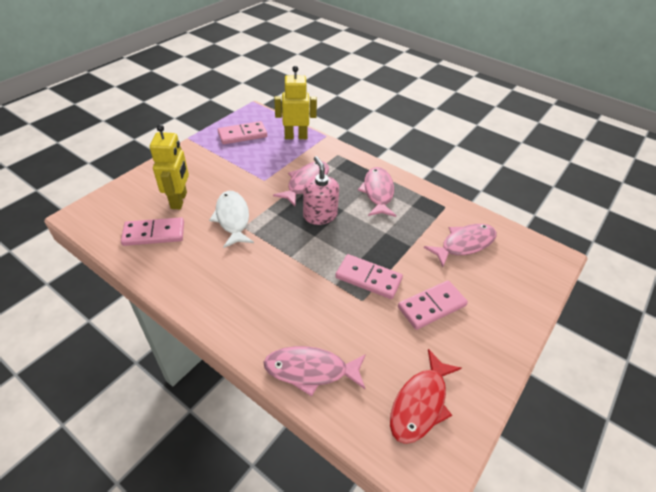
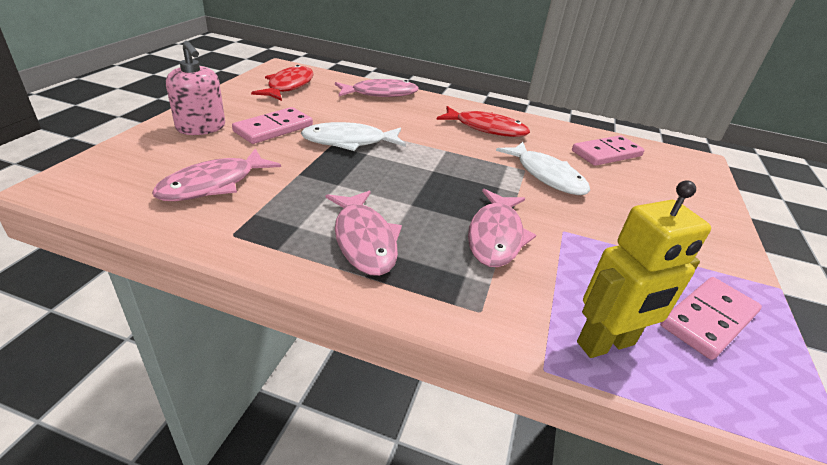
camera: 160 degrees right, 10 degrees down
(179, 200) = (632, 186): yellow robot -> none
(232, 282) = (486, 128): none -> red fish
(320, 215) = (441, 193): pink soap dispenser -> pink soap dispenser (201, 127)
(368, 278) = (349, 142): pink domino -> white fish

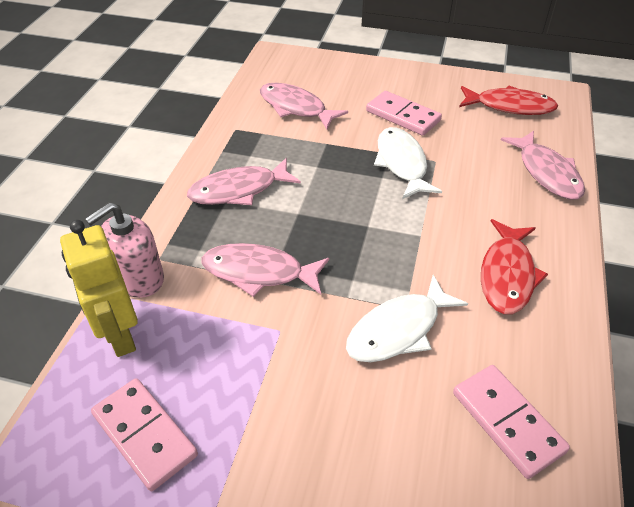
camera: 90 degrees right, 10 degrees up
(201, 127) = (382, 81): pink soap dispenser -> pink soap dispenser (139, 279)

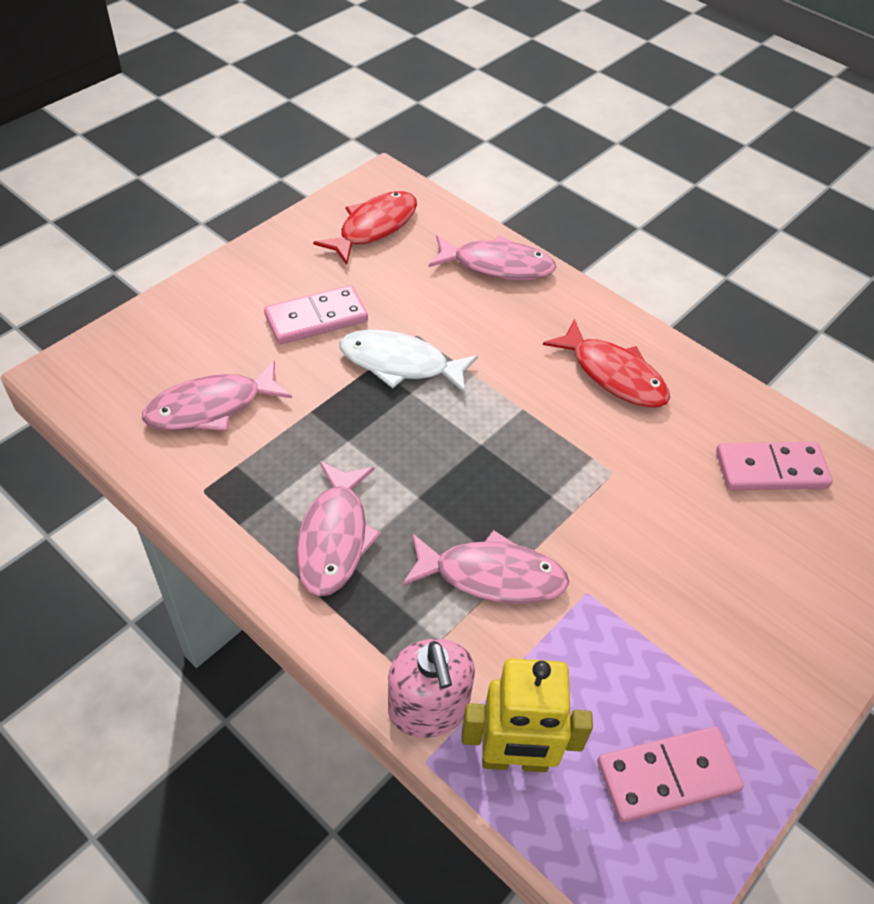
camera: 65 degrees left, 5 degrees up
(259, 272) = (492, 576): pink fish -> pink fish turned 120 degrees counterclockwise
(398, 329) = (637, 492): white fish -> none

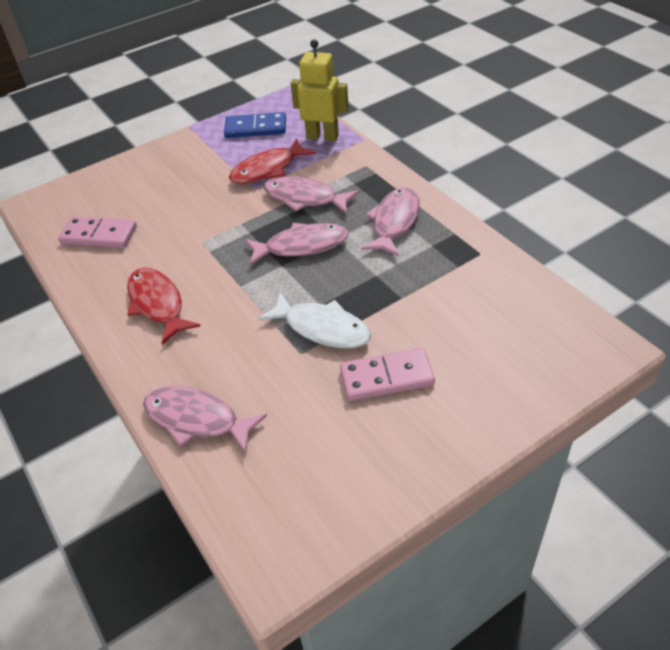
camera: 160 degrees left, 5 degrees down
(211, 407) = (479, 307): pink fish -> pink fish (301, 246)
(374, 227) = (307, 486): red fish -> red fish (268, 169)
(428, 708) = (357, 153): pink soap dispenser -> none
(667, 775) = (255, 128): pink domino -> blue domino

